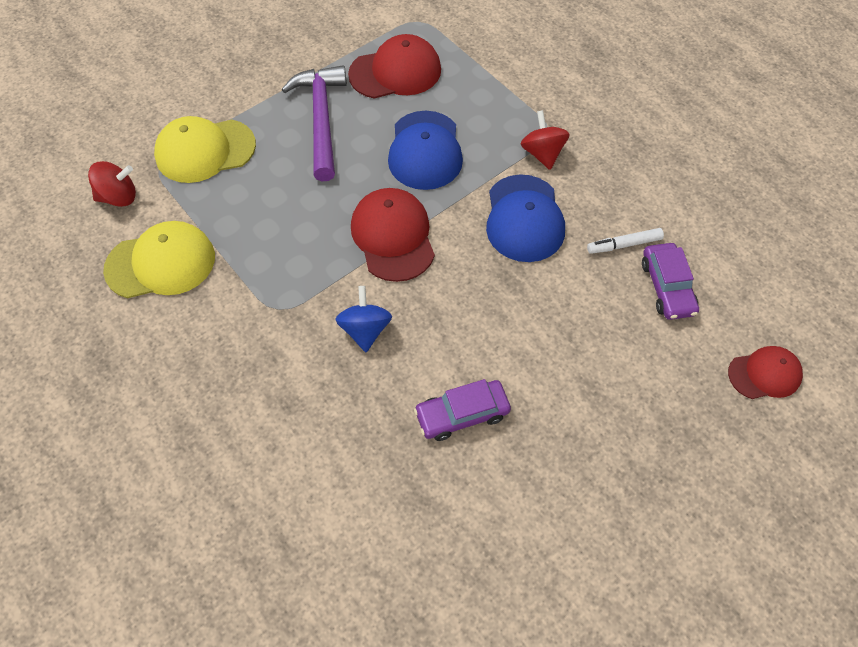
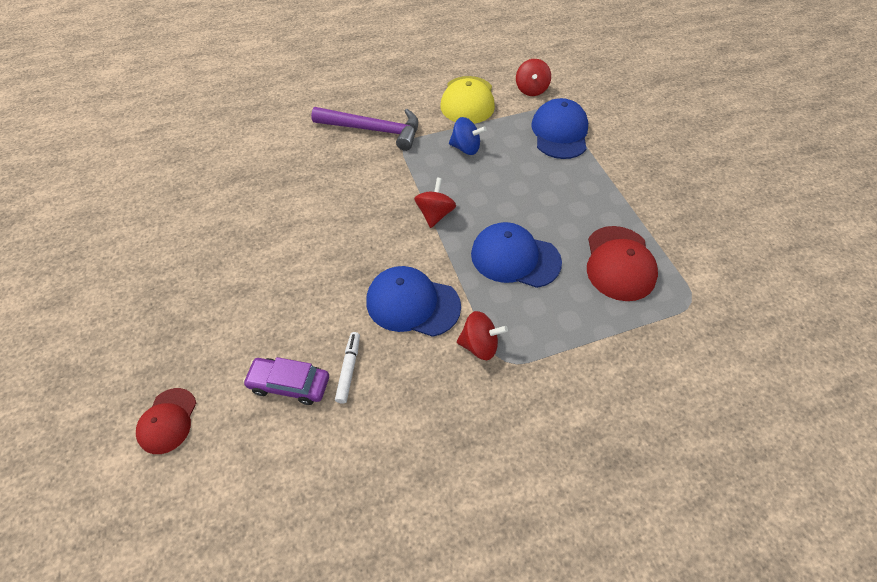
camera: 110 degrees right, 5 degrees down
(205, 151) = (560, 132): yellow cap -> blue cap
(321, 120) = (572, 200): purple hammer -> purple hammer (373, 130)
(365, 330) = (365, 181): blue spinning top -> blue spinning top (466, 148)
(393, 236) = (435, 214): red cap -> red spinning top
(462, 414) = (273, 212): purple car -> none

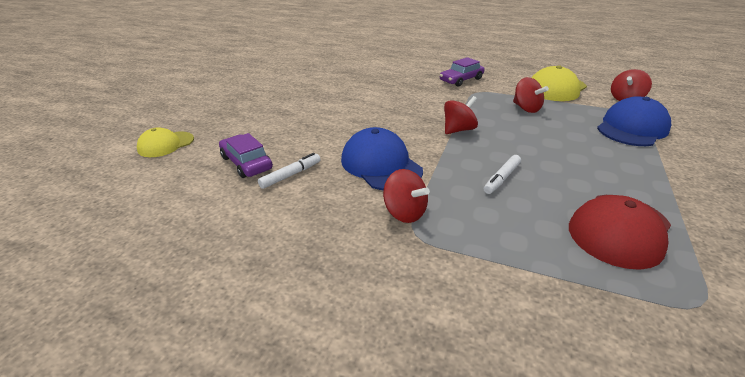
camera: 40 degrees right, 20 degrees down
(167, 421) = (166, 144): red cap -> yellow cap
(373, 130) = (461, 80): purple hammer -> purple car
(466, 148) = (526, 108): blue spinning top -> red spinning top
(515, 258) = (501, 178): blue cap -> white marker

